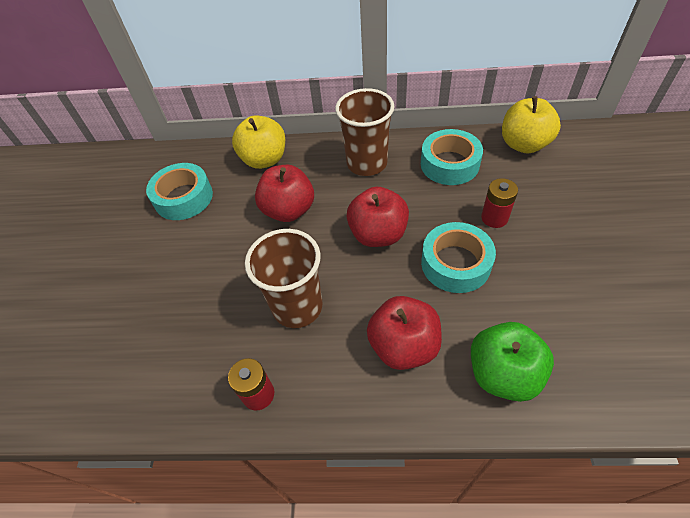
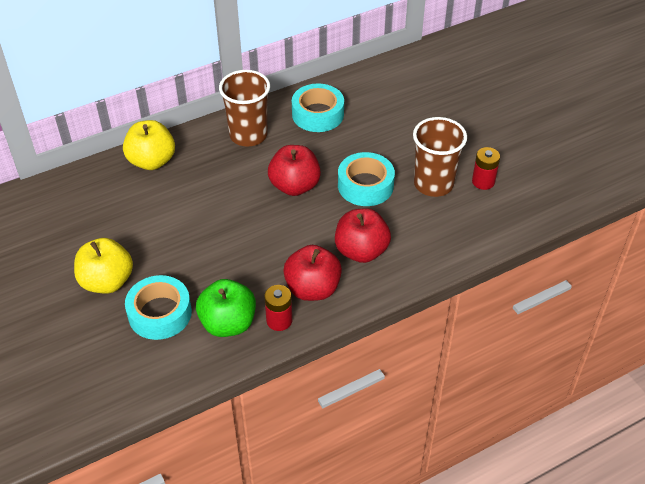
camera: 35 degrees left, 5 degrees down
(183, 198) = (100, 217): turquoise tape -> turquoise tape (160, 313)
(288, 210) = (207, 194): red apple -> red apple (312, 289)
(297, 307) = (267, 257): brown cup -> brown cup (433, 184)
(494, 218) = (375, 144): red battery -> red battery (483, 181)
(503, 373) = (434, 240): green apple -> green apple (228, 323)
(524, 144) = (367, 81): yellow apple -> yellow apple (107, 281)

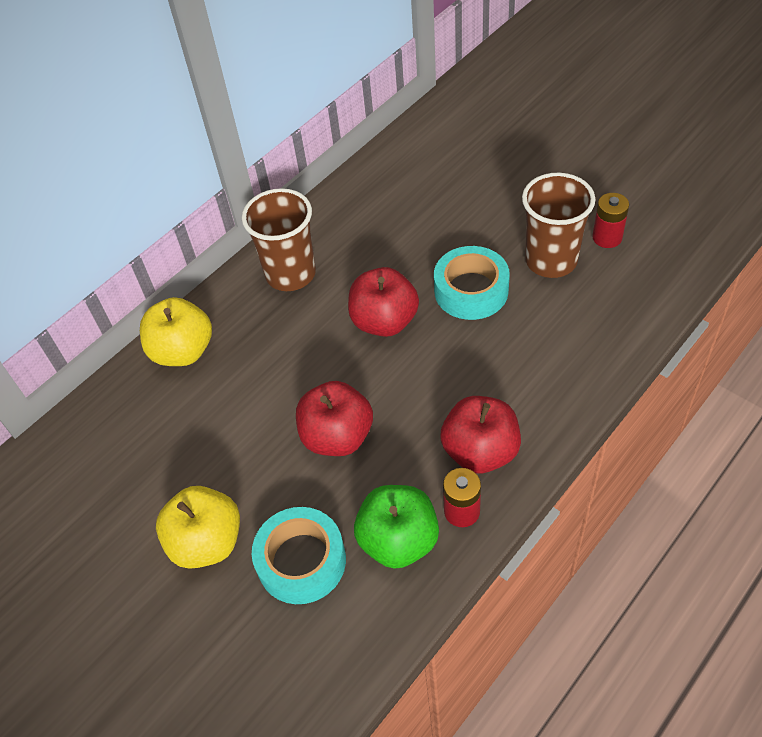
camera: 15 degrees left, 5 degrees up
(318, 114) = (363, 218): turquoise tape -> none
(361, 251) = (513, 378): red apple -> red apple (337, 436)

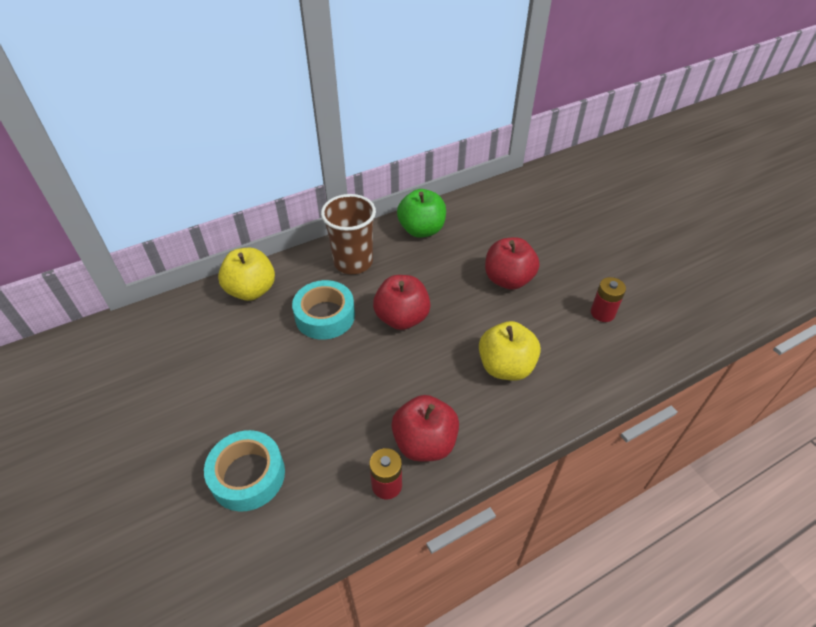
camera: 15 degrees right, 5 degrees down
(207, 542) = (190, 433): yellow apple -> yellow apple (505, 366)
(337, 436) = (324, 390): red apple -> red apple (508, 279)
(398, 540) = (327, 489): green apple -> green apple (421, 230)
(471, 290) = (477, 317): turquoise tape -> turquoise tape (325, 316)
(551, 260) = (550, 315): brown cup -> none

